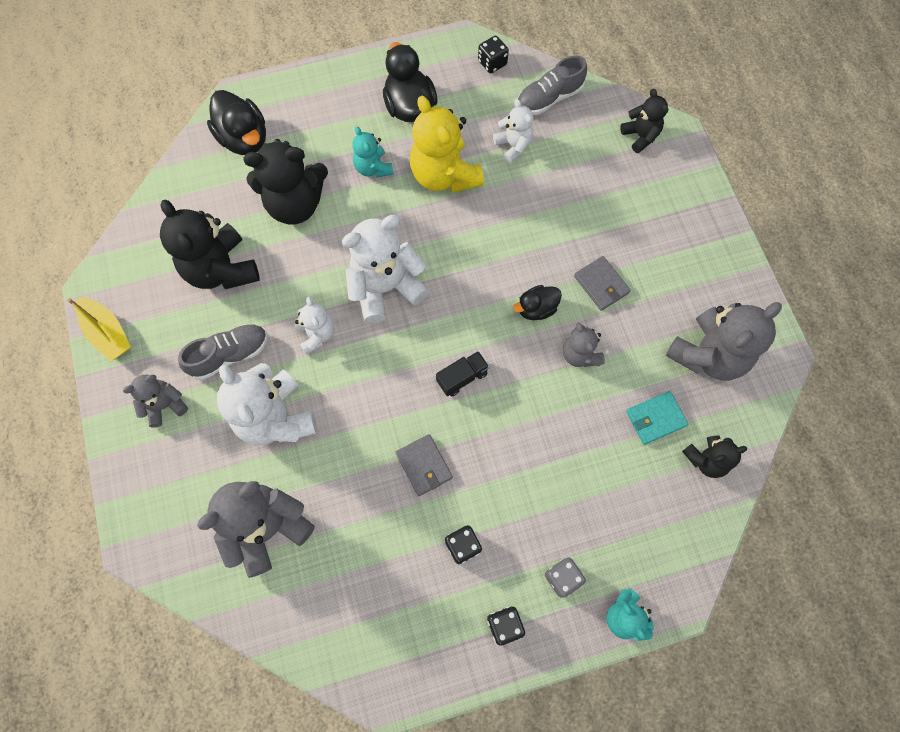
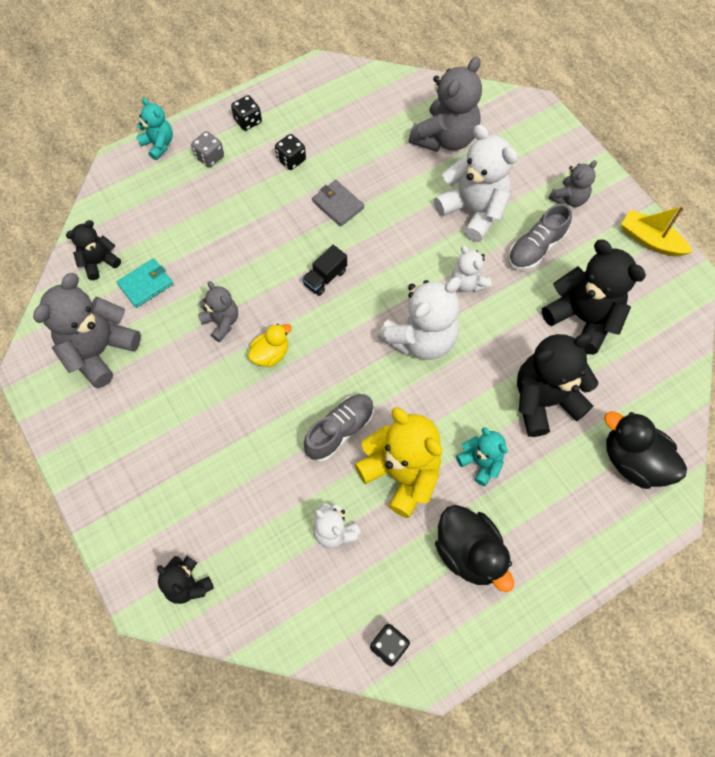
camera: 165 degrees right, 5 degrees down
(536, 309) = (270, 354): black duck -> yellow duck
(549, 98) = (306, 610): grey shoe -> grey shoe (340, 431)
(601, 284) = (210, 393): grey wallet -> none

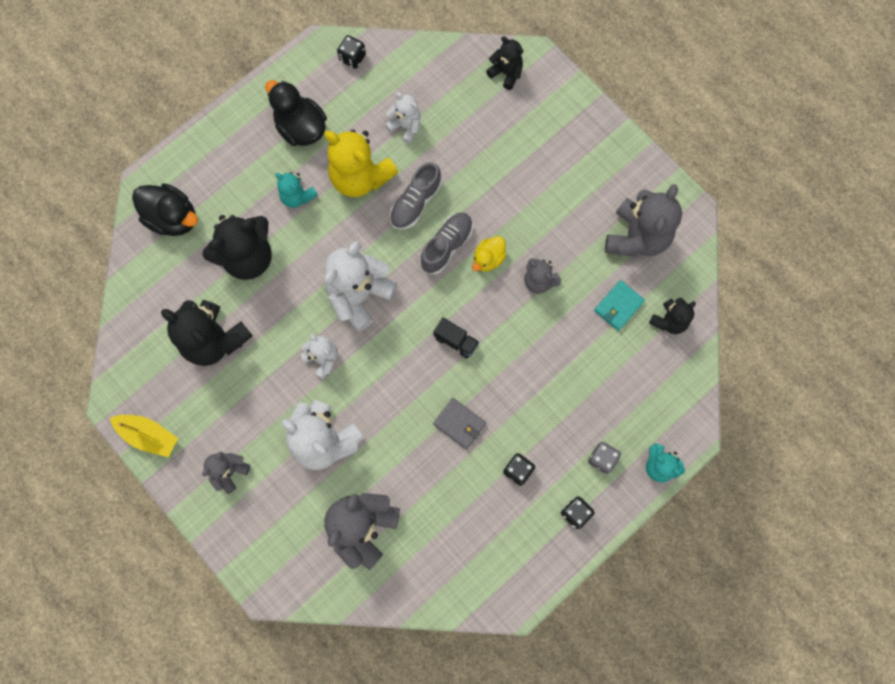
camera: 170 degrees right, 10 degrees up
(325, 278) = (456, 341): black truck -> black truck turned 90 degrees clockwise
(536, 248) = (260, 407): grey shoe -> grey shoe (446, 246)

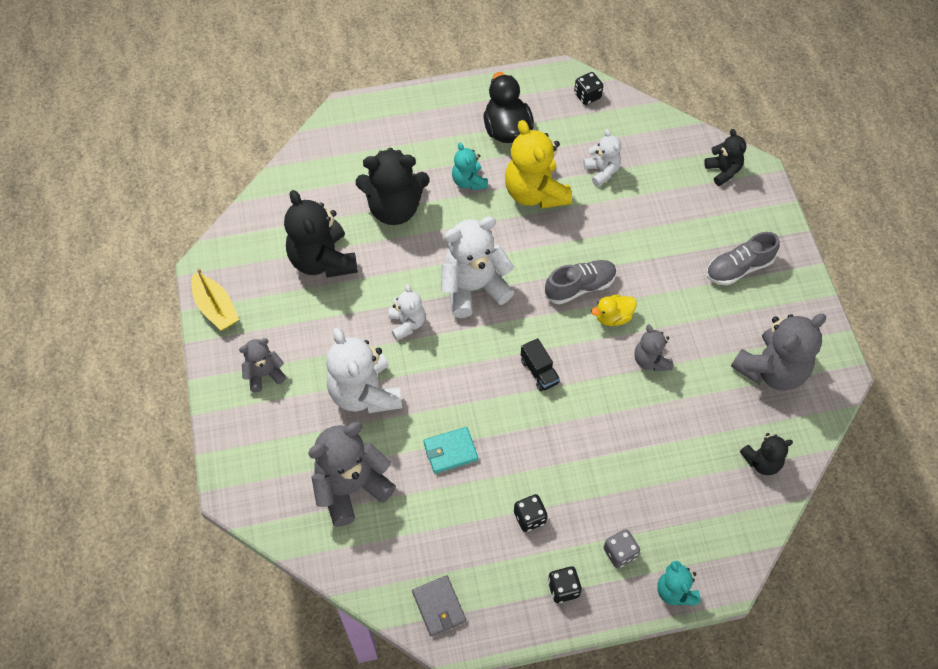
camera: 30 degrees right, 15 degrees down
(173, 218) = (351, 147): black duck -> none
(415, 203) = (573, 237): grey shoe -> grey shoe (738, 268)
(459, 424) = (498, 445): grey wallet -> grey wallet (439, 606)
(618, 306) = (717, 422): turquoise wallet -> turquoise wallet (450, 451)

